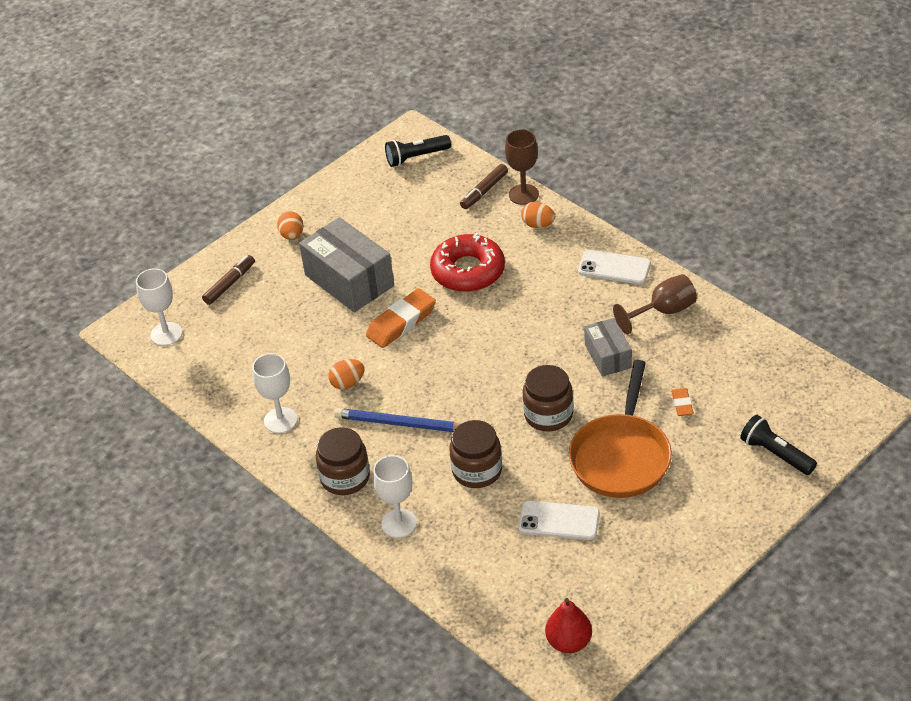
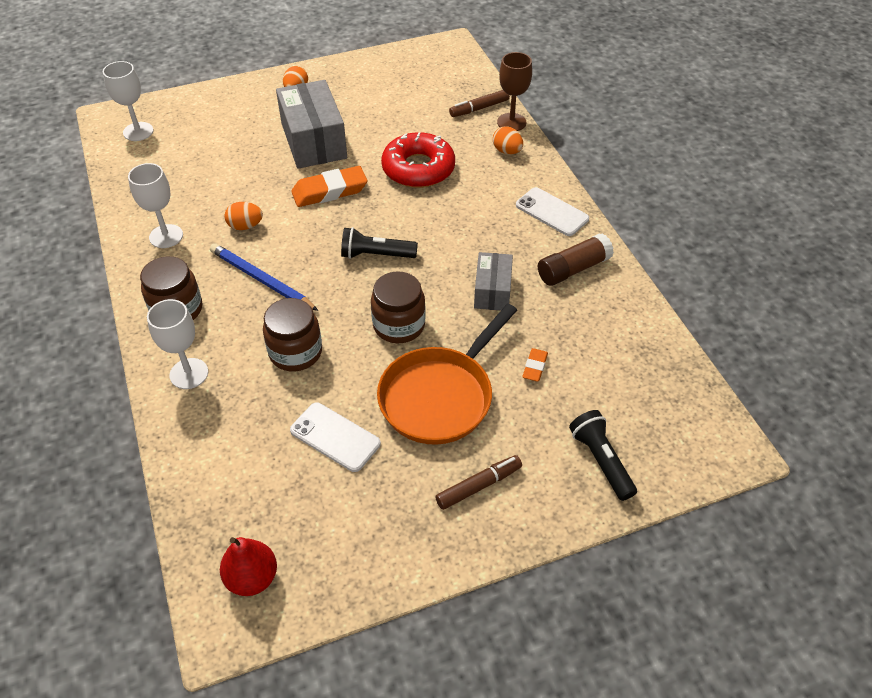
camera: 20 degrees right, 5 degrees up
(230, 284) = (218, 110): brown marker -> brown marker (479, 486)
(416, 157) = (441, 64): black flashlight -> black flashlight (376, 255)
(663, 311) = (573, 269): brown goblet -> brown glue stick

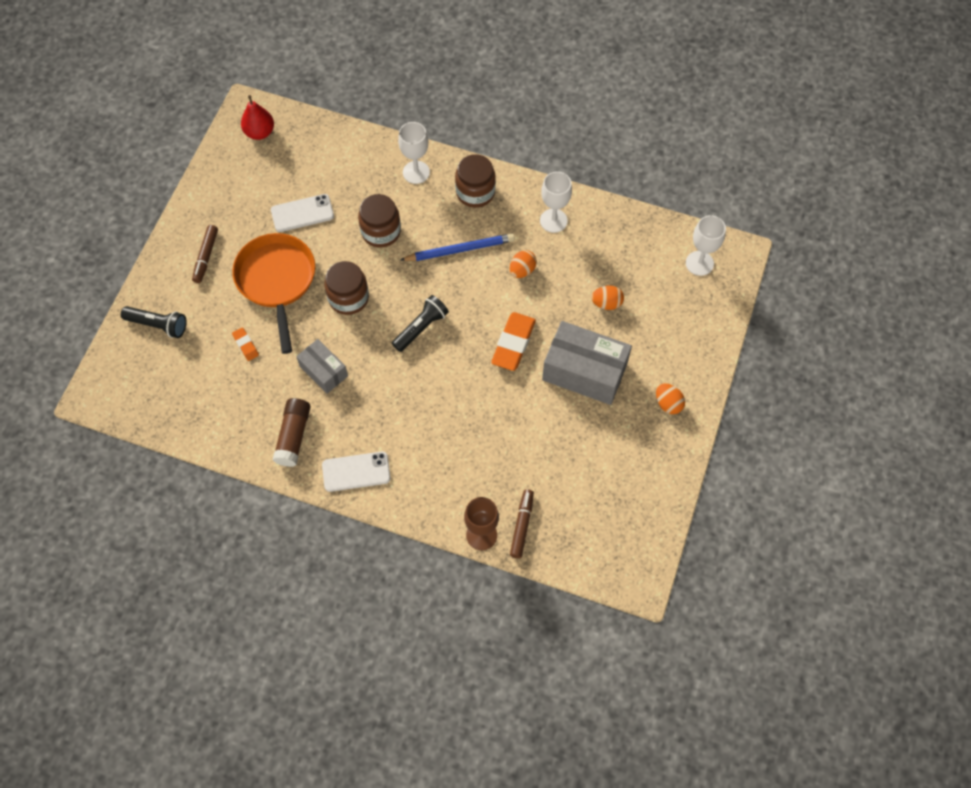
camera: 130 degrees right, 15 degrees up
(418, 169) = (486, 420): red donut -> none
(507, 151) = (449, 500): orange egg -> orange egg (606, 303)

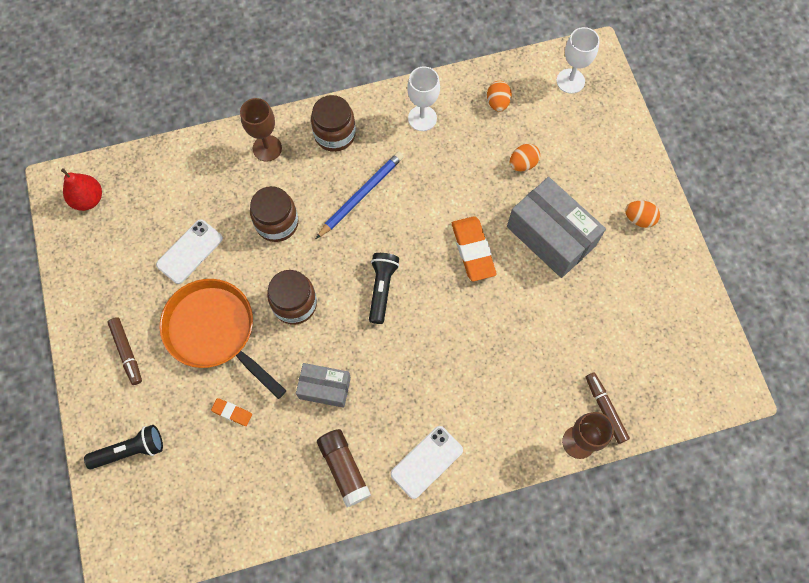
camera: 35 degrees left, 5 degrees up
(416, 172) = (267, 148): white goblet -> brown goblet
(522, 270) = (430, 179): orange egg -> orange egg (497, 103)
(584, 371) = (551, 236): grey box -> grey box turned 60 degrees clockwise

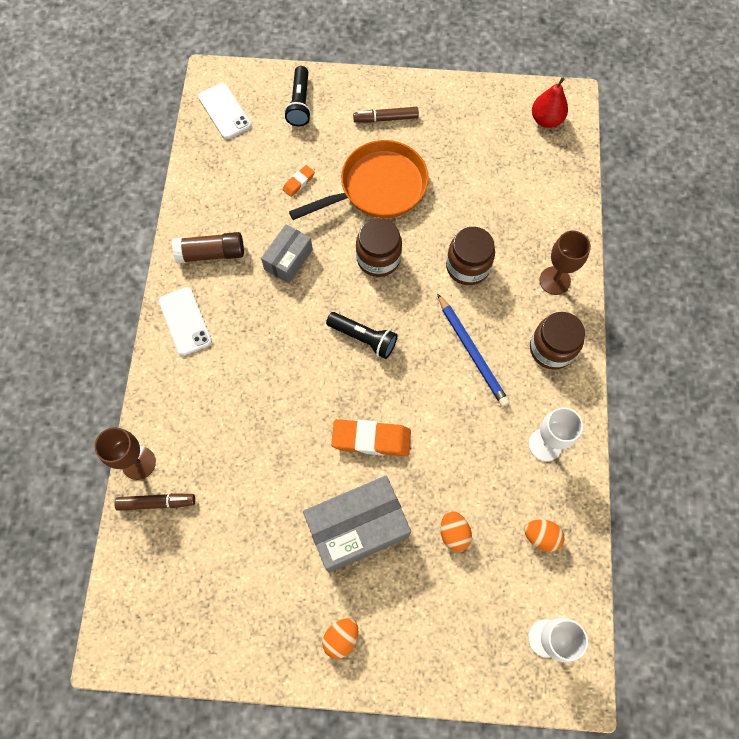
camera: 110 degrees right, 0 degrees up
(190, 252) = (464, 187): white phone -> white phone (224, 111)

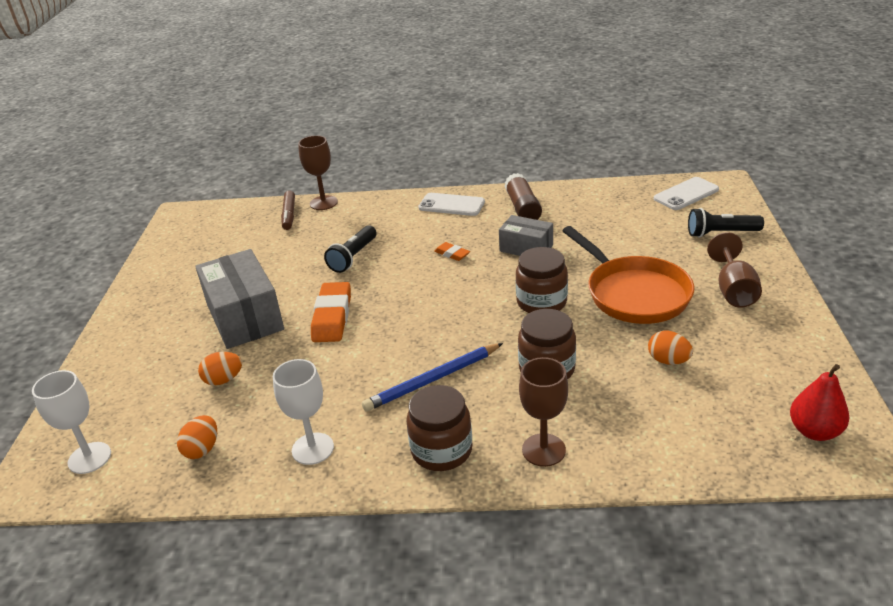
camera: 90 degrees right, 35 degrees down
(185, 321) = (451, 205): white phone -> white phone turned 45 degrees clockwise
(298, 182) = (619, 244): orange eraser -> orange eraser (452, 254)
(341, 638) = (146, 317): orange egg -> orange egg (668, 361)
(363, 338) = (443, 301): black flashlight -> black flashlight (353, 257)
(385, 118) = (733, 290): brown marker -> brown goblet

